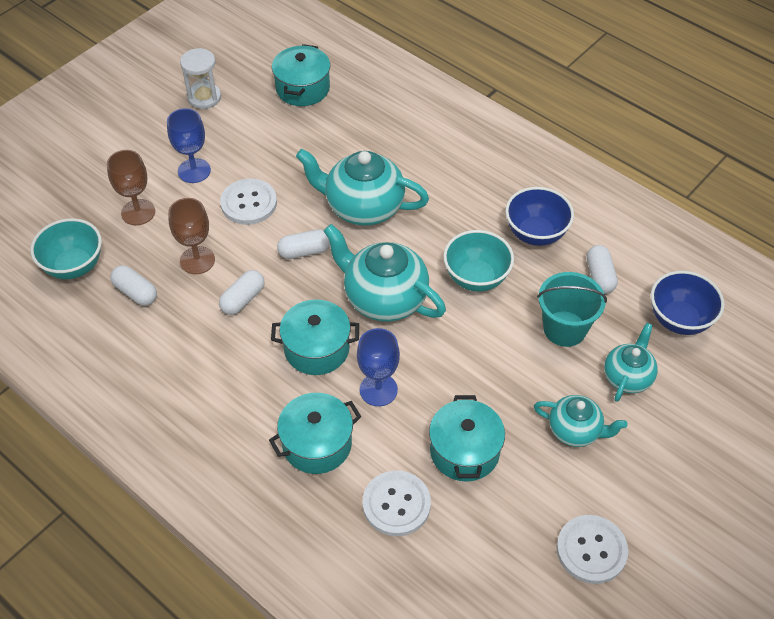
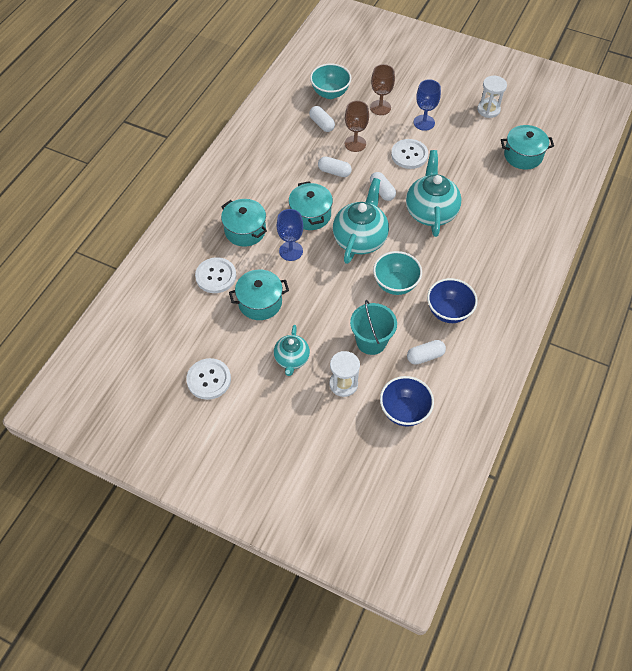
camera: 75 degrees right, 5 degrees up
(136, 292) = (322, 124): white capsule -> white capsule turned 60 degrees counterclockwise
(627, 377) = (343, 384): turquoise teapot -> white hourglass

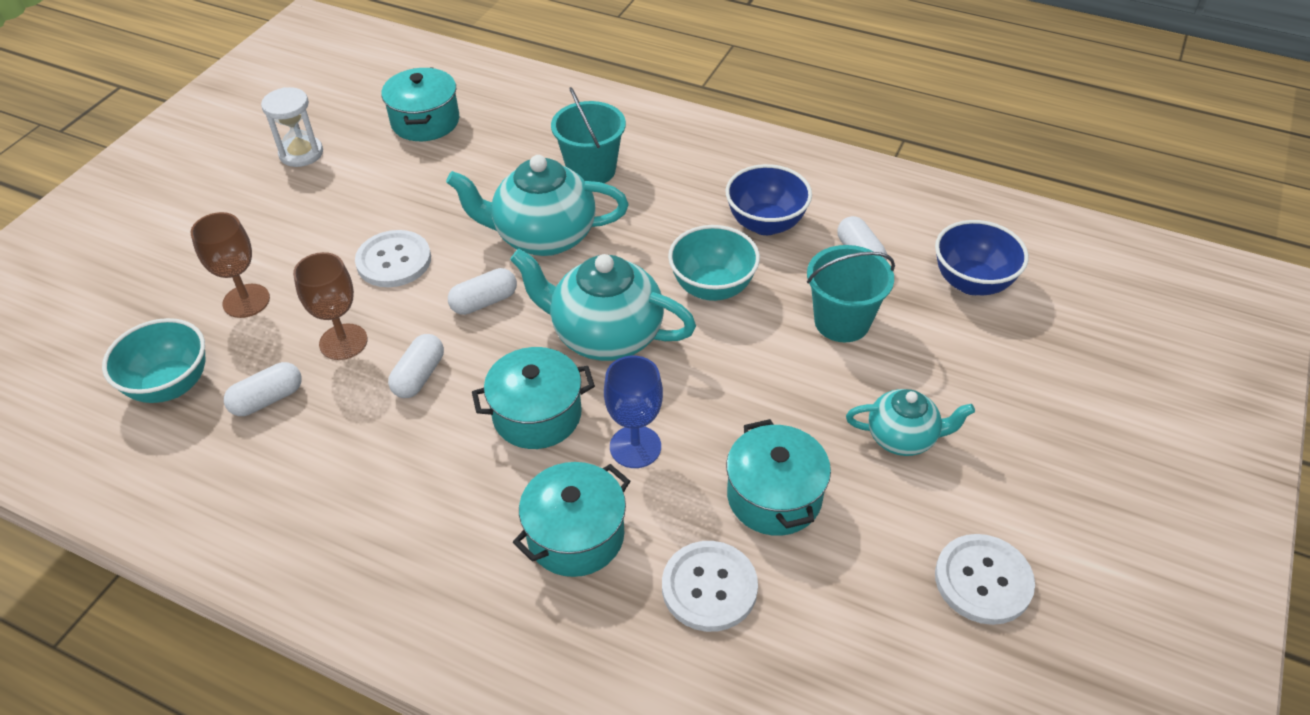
camera: 90 degrees left, 10 degrees down
(343, 384) = (939, 360): white hourglass -> none
(424, 122) = (310, 238): blue goblet -> none
(488, 231) = (591, 170): none -> turquoise bucket

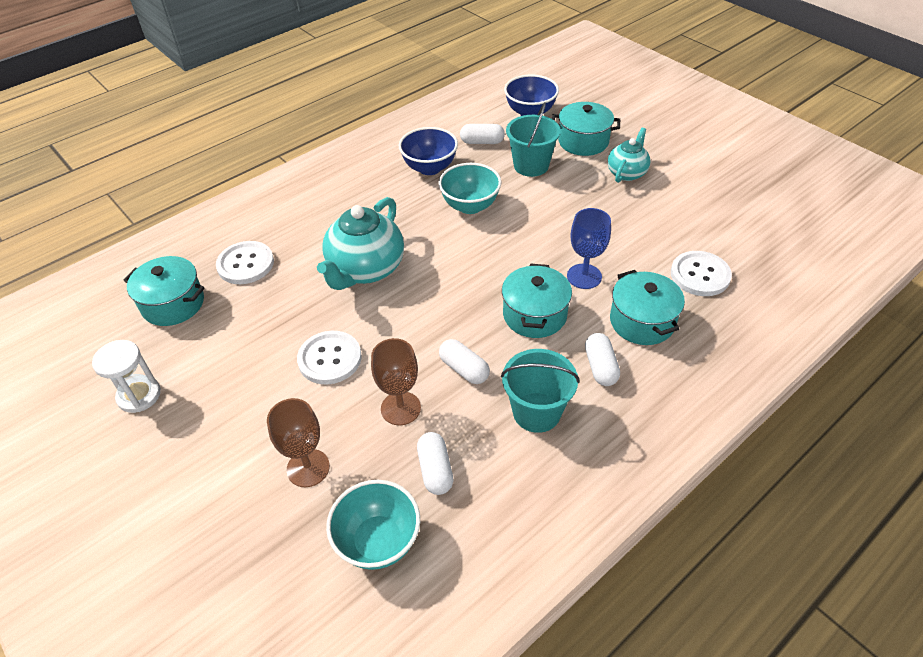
camera: 65 degrees left, 0 degrees up
(484, 302) = (411, 316): white capsule -> white capsule (600, 367)
(591, 170) = (315, 228): turquoise bucket -> turquoise bucket (536, 412)
(605, 335) = (482, 264): turquoise teapot -> none
(774, 496) = (647, 231): turquoise pot -> turquoise pot (583, 141)
(983, 580) = (727, 179): white button -> white button (245, 264)

